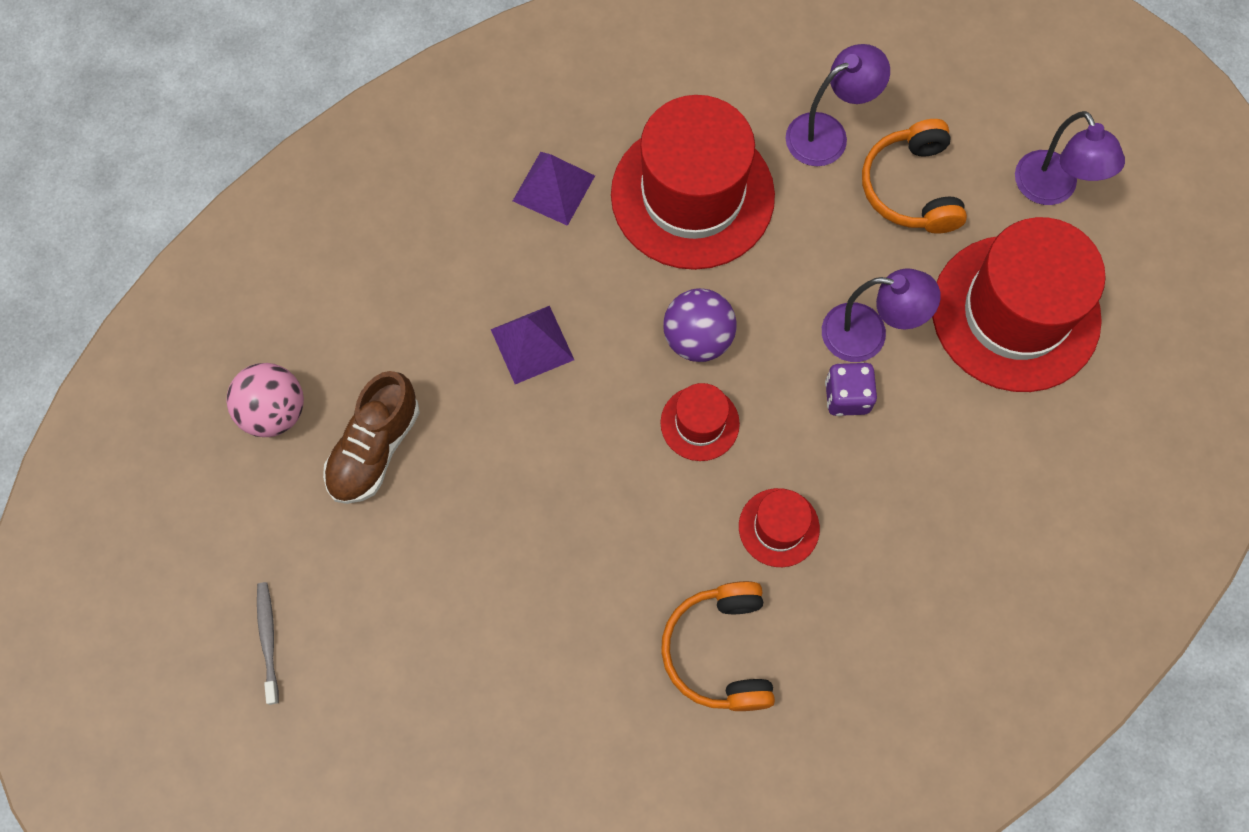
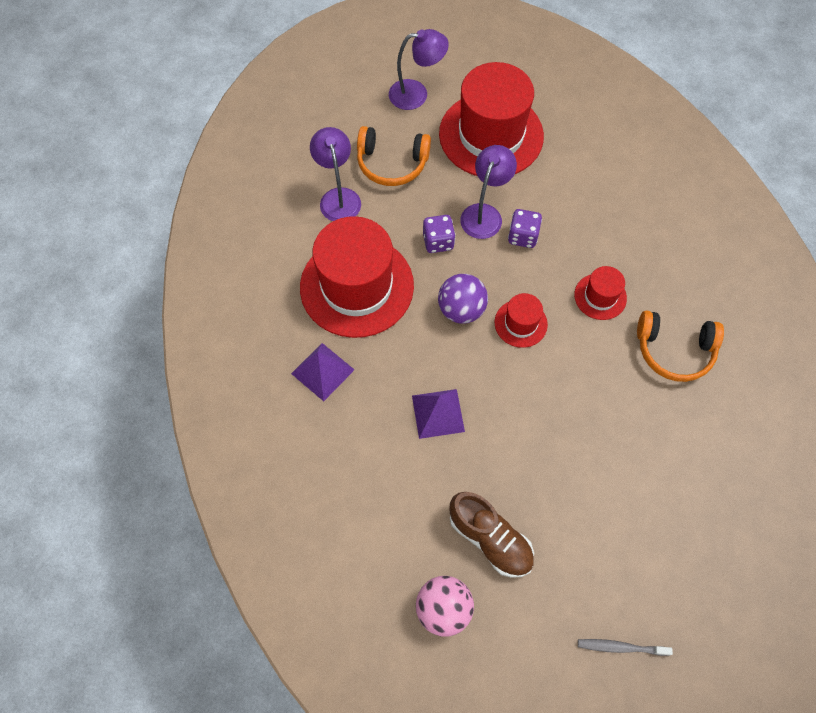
camera: 75 degrees left, 5 degrees down
(798, 282) = (438, 241): none -> purple dice

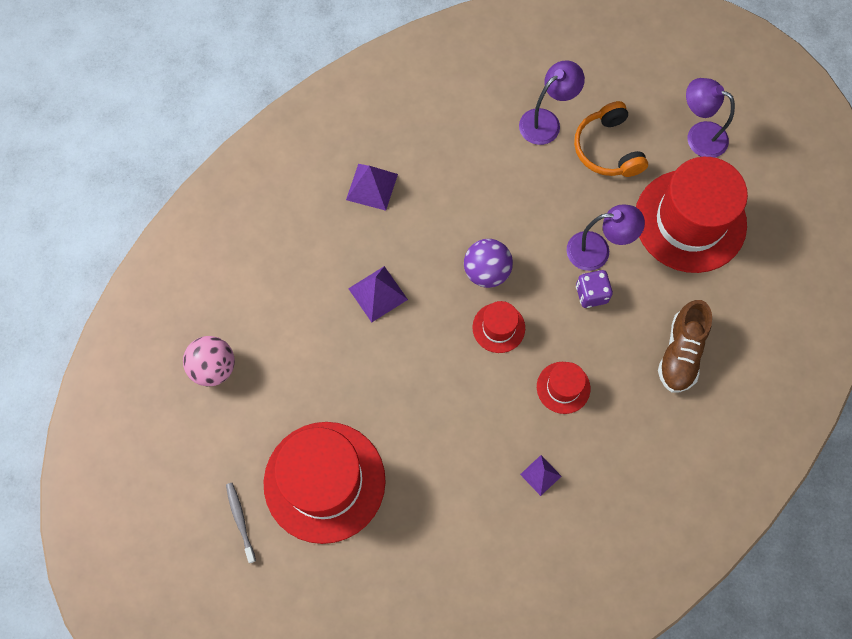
camera: 65 degrees right, 5 degrees up
(357, 286) = (465, 177): red hat -> red hat (324, 482)
(416, 94) = (698, 136): purple lamp -> purple lamp turned 150 degrees clockwise
(438, 241) = (545, 223): purple dice -> none
(490, 539) = (286, 381): brown shoe -> brown shoe (680, 353)
(674, 350) = (540, 475): orange headphones -> purple pyramid

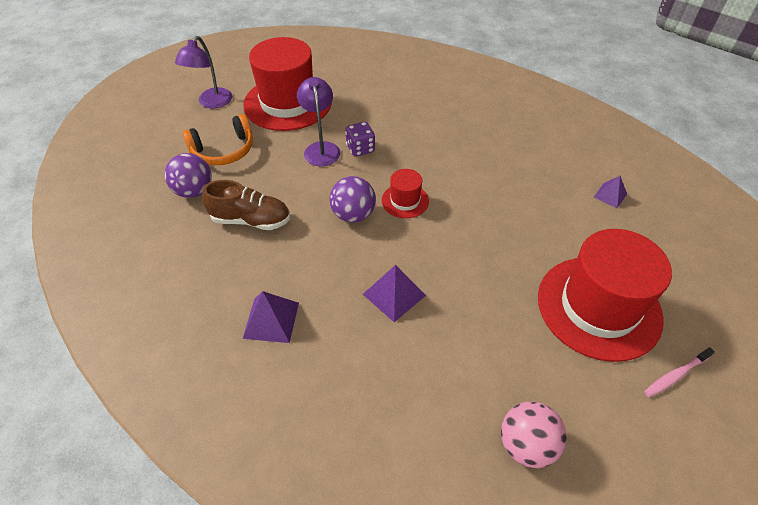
camera: 100 degrees left, 20 degrees down
(240, 520) = (675, 375): grey toothbrush -> pink toothbrush
(540, 475) = (520, 163): purple pyramid -> purple pyramid (610, 195)
(546, 121) = (194, 191): purple lamp -> purple ball
(563, 387) = (445, 157): red hat -> none
(680, 353) = (397, 101): brown shoe -> brown shoe (251, 220)

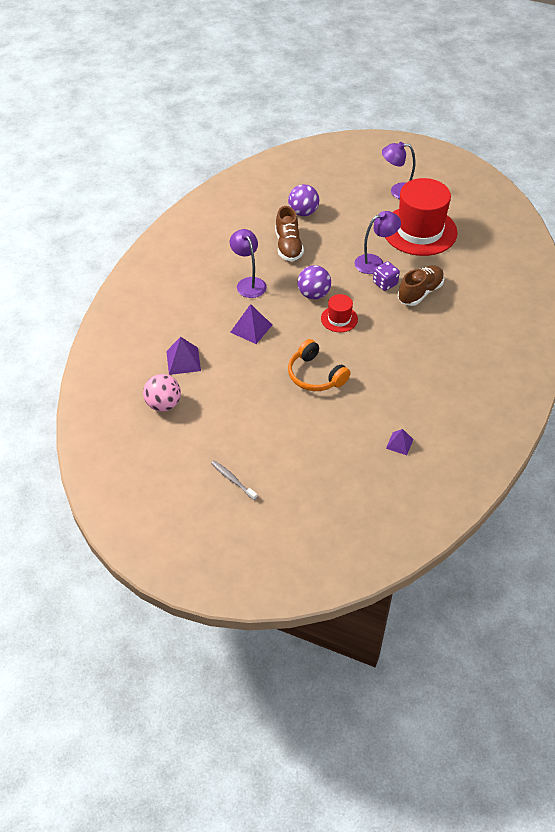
camera: 75 degrees right, 0 degrees up
(223, 150) = (349, 213): orange headphones -> orange headphones (315, 375)
(271, 320) = (213, 277): purple pyramid -> purple pyramid (183, 361)
(303, 279) = (248, 283): none -> purple lamp
(386, 126) = (420, 292): none -> brown shoe
(598, 307) = (277, 437): red hat -> none
(675, 375) = (232, 480): pink toothbrush -> grey toothbrush

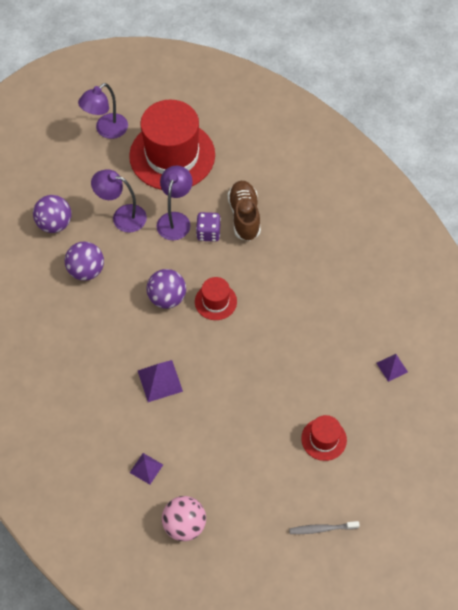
camera: 50 degrees left, 10 degrees up
(183, 361) = (146, 468): purple pyramid -> purple pyramid, size x0.64
(248, 283) = (101, 339): purple lamp -> purple lamp (122, 216)
(288, 246) = (86, 270): brown shoe -> purple ball
(301, 439) = (324, 439): none -> red hat
(315, 375) = (263, 371): orange headphones -> none

